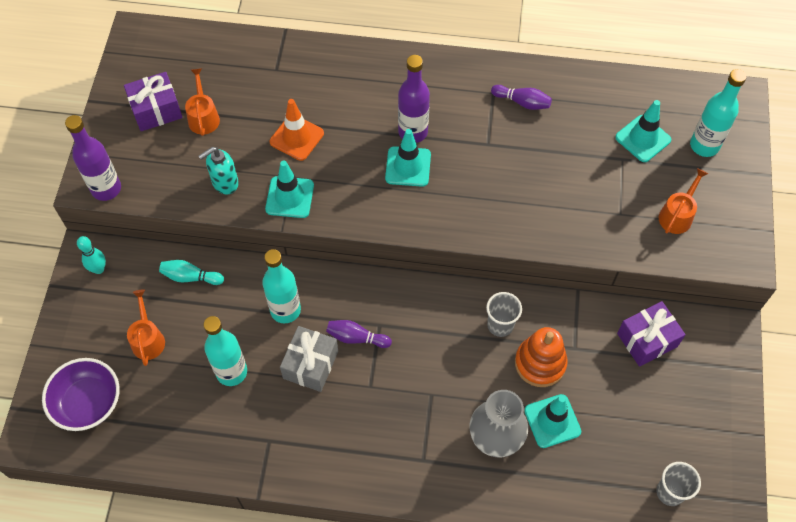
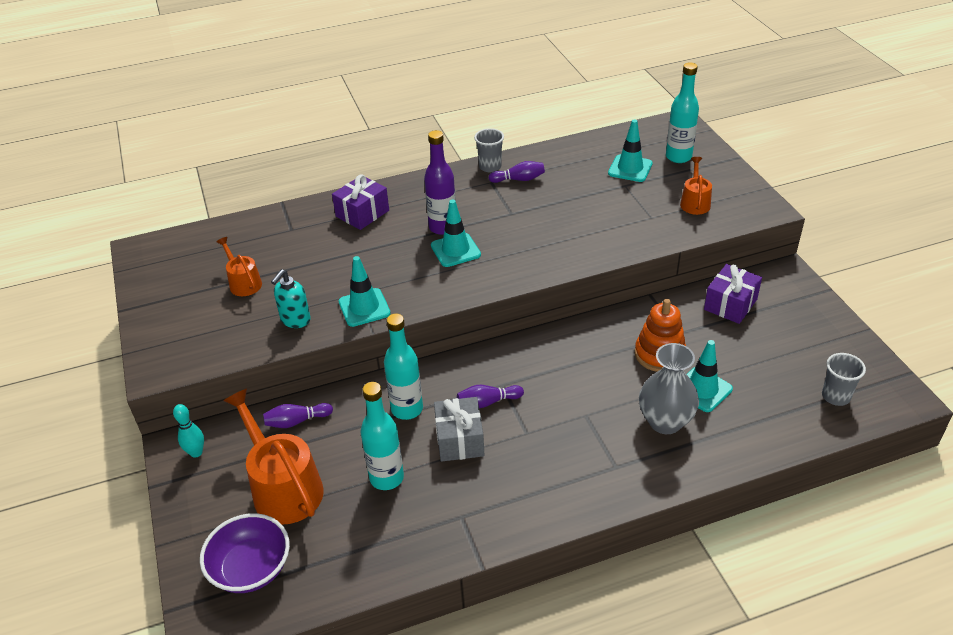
camera: 25 degrees left, 20 degrees down
(106, 189) = (177, 367): purple bottle -> none
(148, 339) = (283, 488): orange watering can -> orange watering can, size x1.86
(156, 110) = (193, 294): purple gift -> purple gift (362, 213)
(190, 277) = (296, 421): turquoise bowling pin -> purple bowling pin
(296, 137) = (342, 266): orange traffic cone -> none
(500, 325) = (606, 342): grey cup -> grey cup (490, 167)

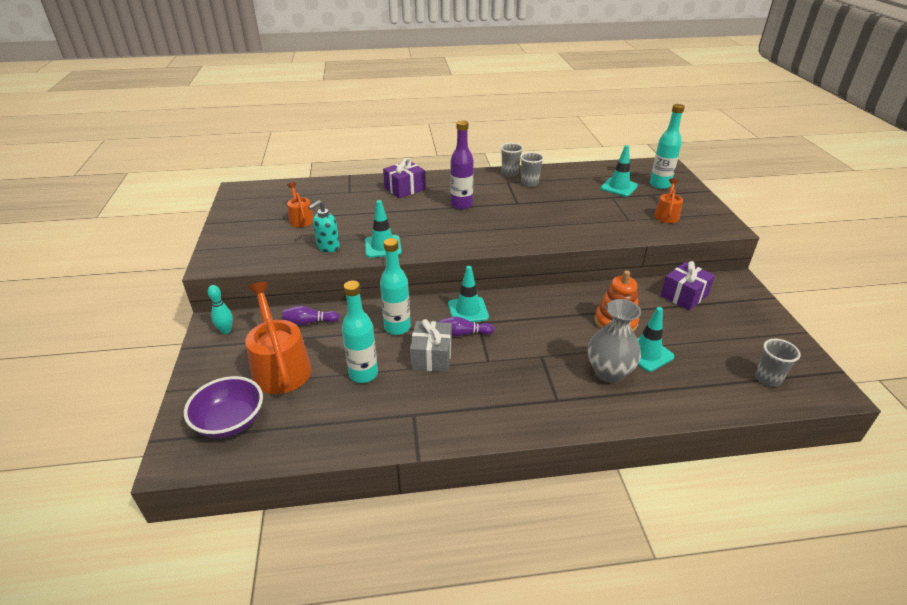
camera: 10 degrees right, 5 degrees down
(455, 250) = (466, 220): turquoise traffic cone -> turquoise traffic cone (468, 310)
(519, 179) = (529, 183): purple bowling pin -> grey cup

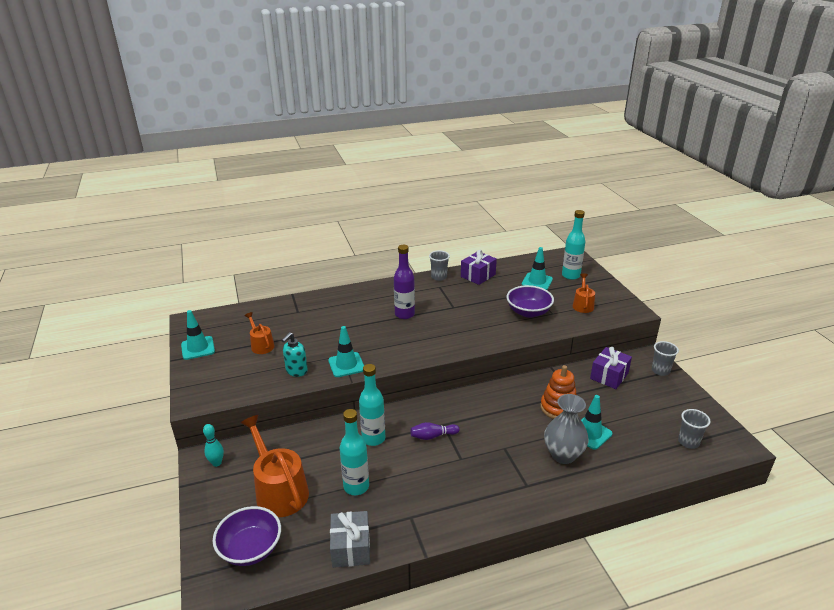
camera: 10 degrees left, 5 degrees down
(309, 322) = (292, 444): purple bowling pin -> none
(404, 189) = (348, 303): purple gift -> purple gift (478, 275)
(431, 356) = (411, 461): grey gift -> grey gift (351, 548)
(468, 310) = (431, 414): turquoise traffic cone -> turquoise traffic cone (198, 348)
(529, 183) = (459, 286): grey cup -> grey cup (660, 371)
(601, 216) = (528, 312): none -> purple bowl

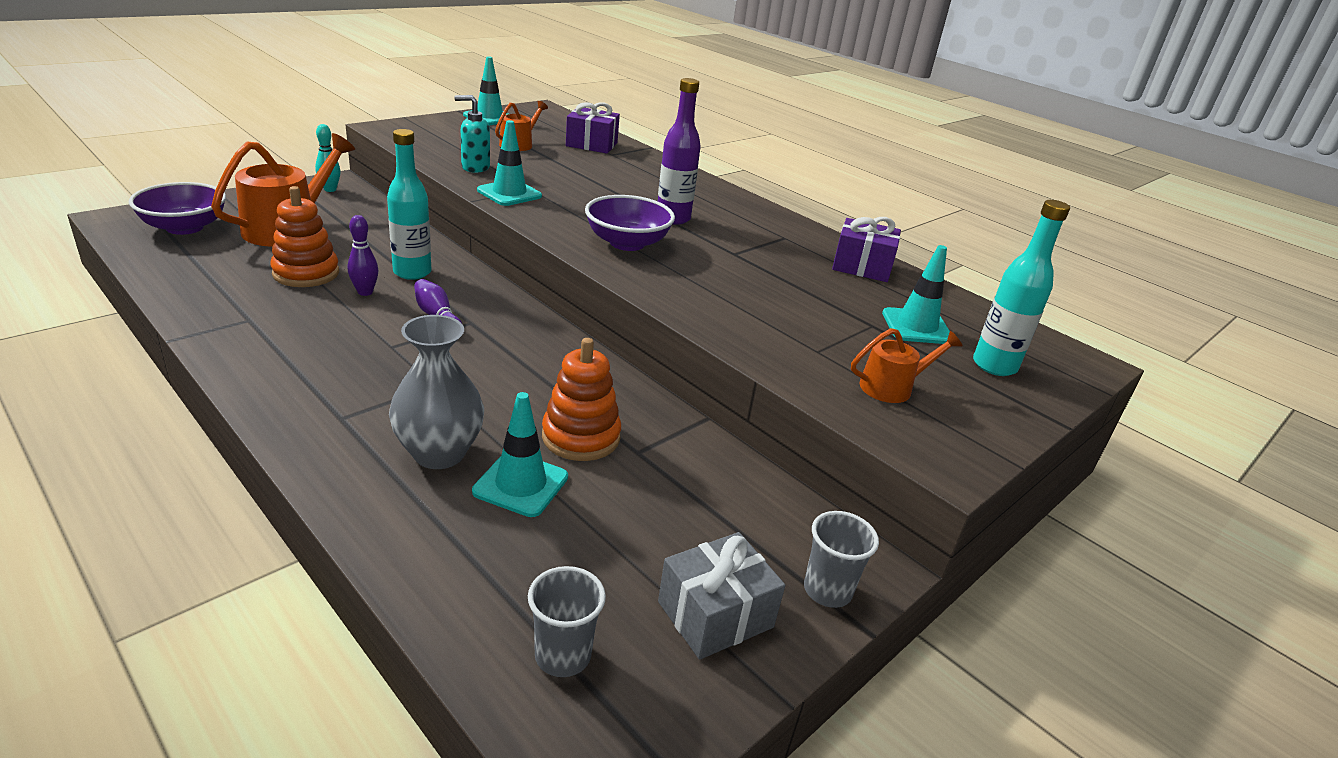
camera: 60 degrees right, 0 degrees up
(351, 548) = (185, 285): grey gift -> grey gift (715, 614)
(356, 486) = (306, 273): turquoise bottle -> orange stacking toy
(392, 462) = (365, 292): none -> purple bowling pin
(439, 277) = (814, 234): grey cup -> none
(528, 312) = (793, 324): purple bowl -> purple bowl (627, 243)
(609, 376) = (738, 501): purple gift -> purple gift (591, 144)

